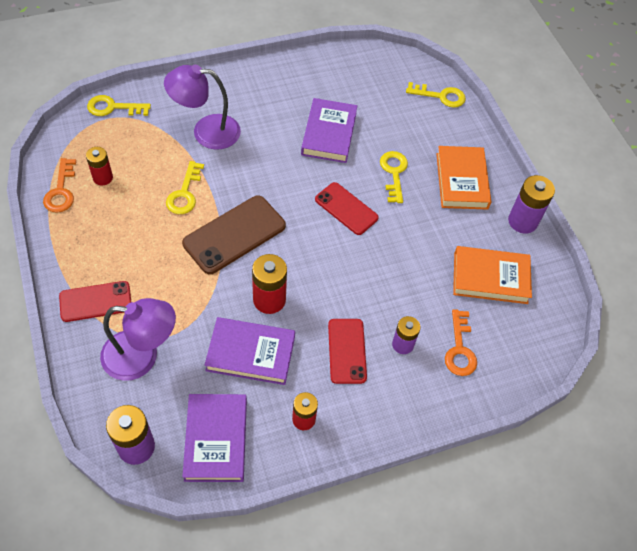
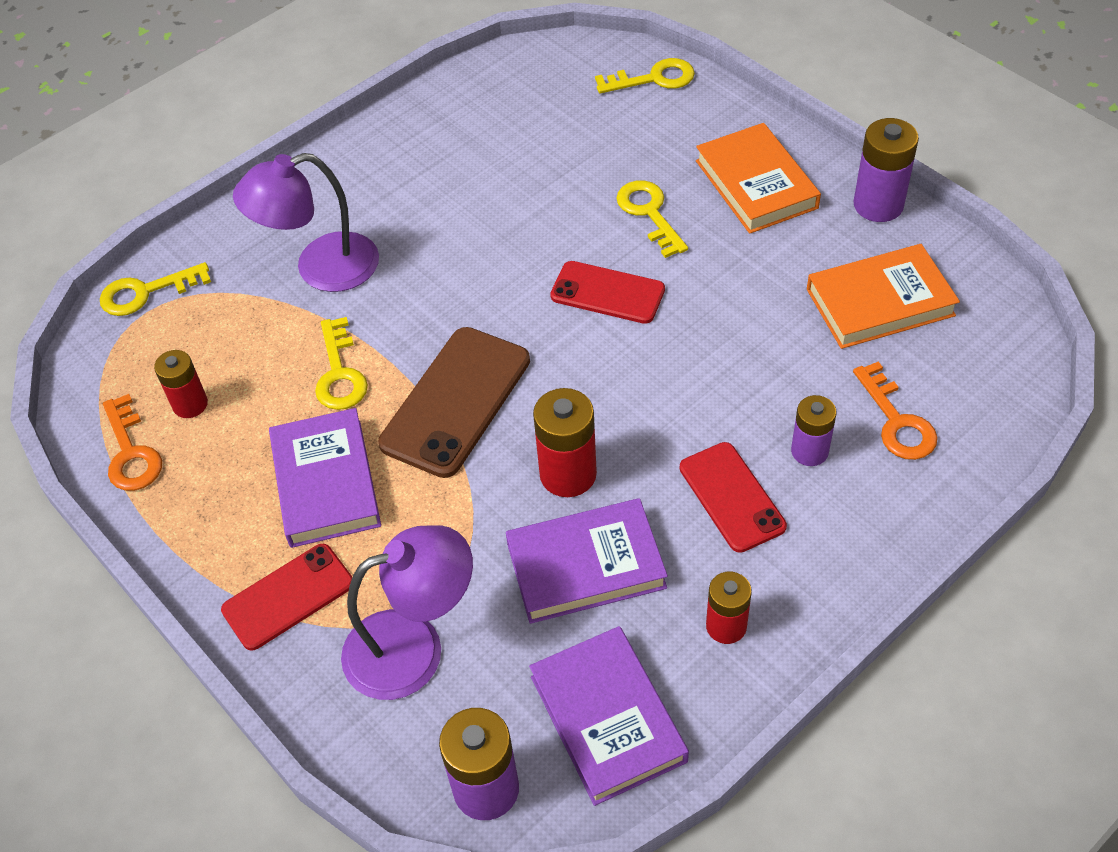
camera: 15 degrees left, 5 degrees down
(329, 134) = (517, 196): purple book -> purple book (326, 482)

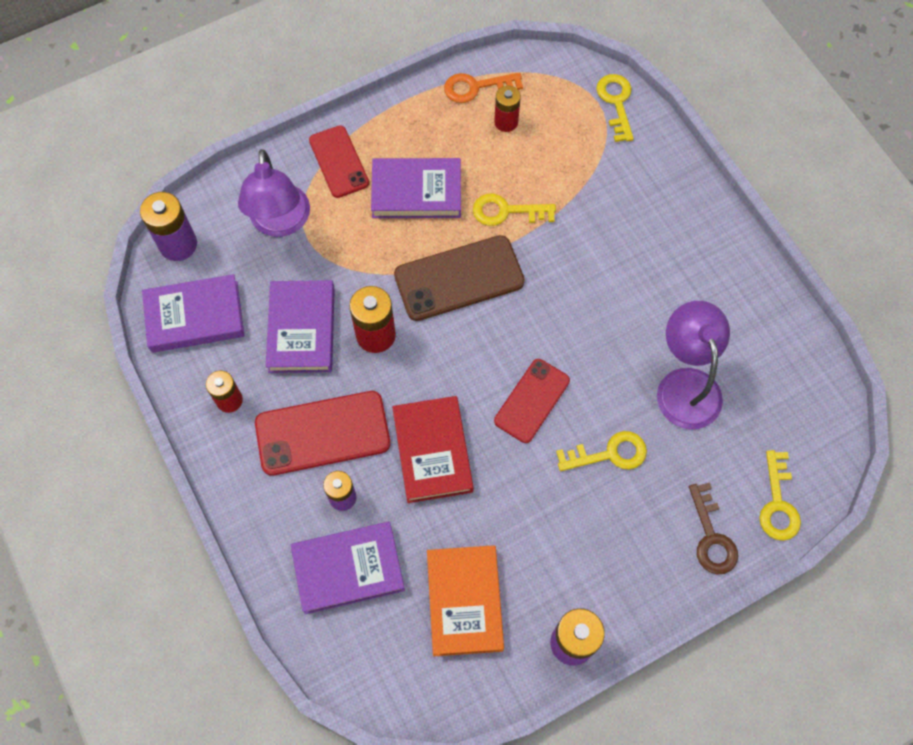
camera: 100 degrees right, 15 degrees up
(321, 268) = (610, 212): purple lamp -> purple lamp (685, 384)
(456, 402) = (459, 278): brown phone -> brown phone turned 60 degrees counterclockwise
(710, 374) = (432, 451): none -> red book
(711, 120) = (711, 537): none -> brown key
(732, 497) = (322, 433): red phone -> red phone, size x1.52
(756, 184) = (622, 549): orange book -> none
(897, 421) = (348, 569): orange key -> purple book

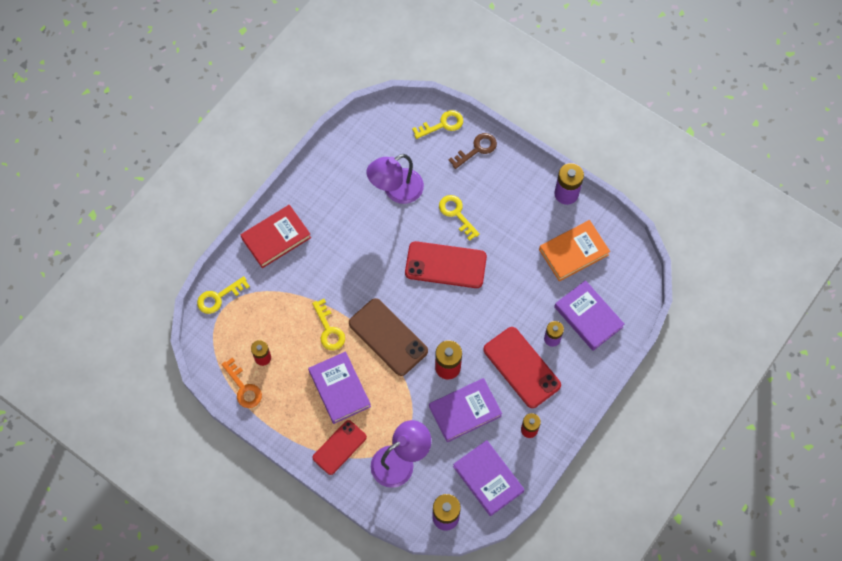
camera: 115 degrees left, 0 degrees up
(432, 451) = (502, 304): red book -> red book (276, 238)
(532, 400) = (445, 265): red phone -> red phone, size x1.52

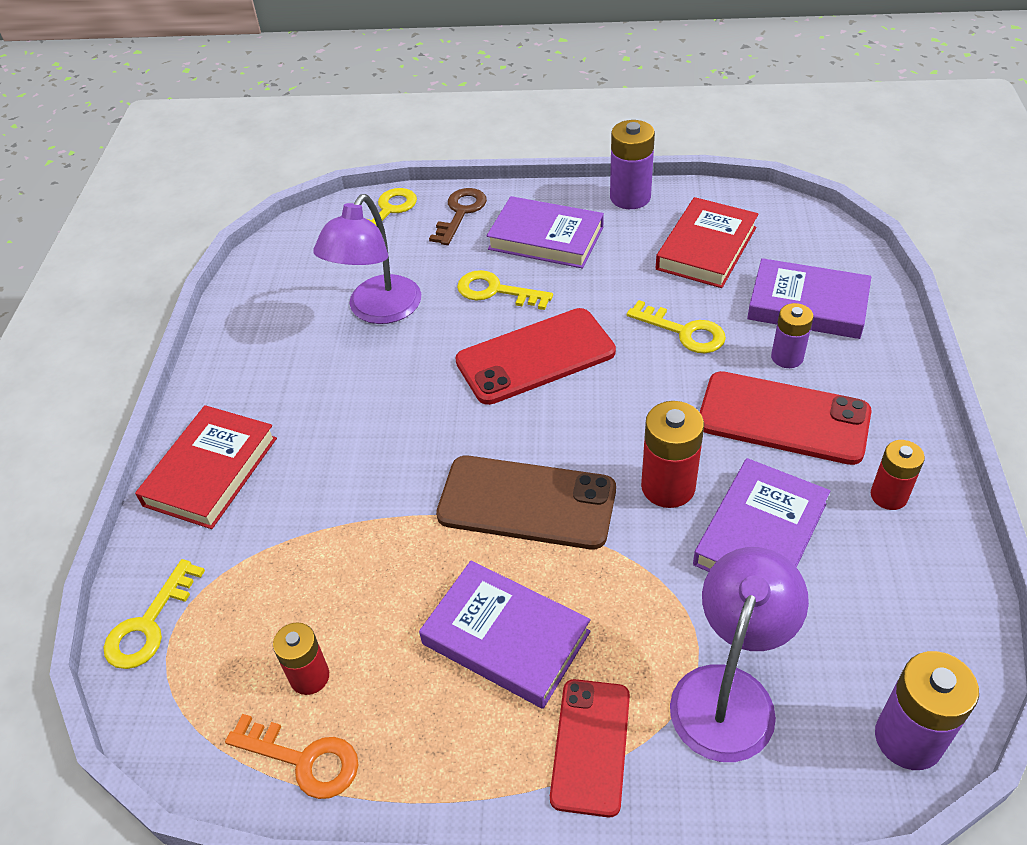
camera: 30 degrees left, 20 degrees down
(329, 329) = (410, 553): yellow key -> yellow key (684, 331)
(488, 479) = (908, 616): purple book -> purple book (546, 238)
(573, 252) = (706, 248): orange book -> red book

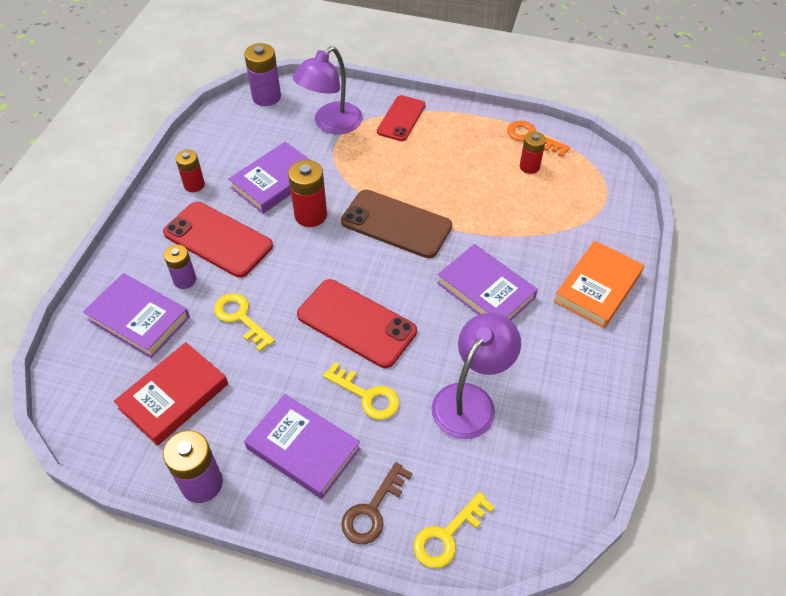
camera: 170 degrees left, 5 degrees up
(149, 624) = (619, 206): yellow key -> none
(211, 471) = (597, 287): red book -> orange book
(506, 637) = (427, 163): purple book -> purple book (485, 290)
(535, 357) = (356, 323): red phone -> red phone turned 45 degrees clockwise

